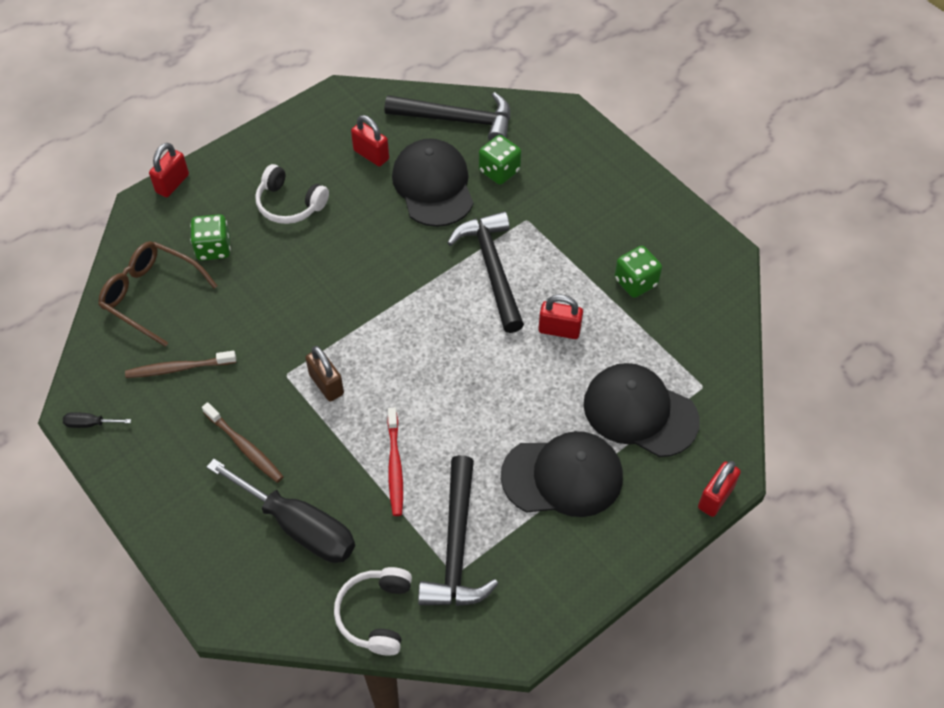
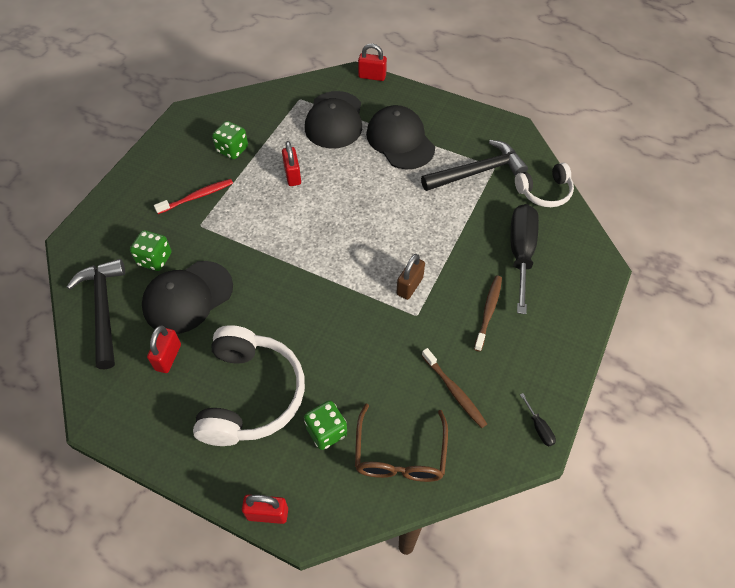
camera: 115 degrees left, 0 degrees up
(289, 204) = (251, 395): white headphones -> white headphones, size x1.76
(395, 466) = (446, 221): red toothbrush -> red toothbrush (196, 197)
(492, 269) = (257, 229): black hammer -> none

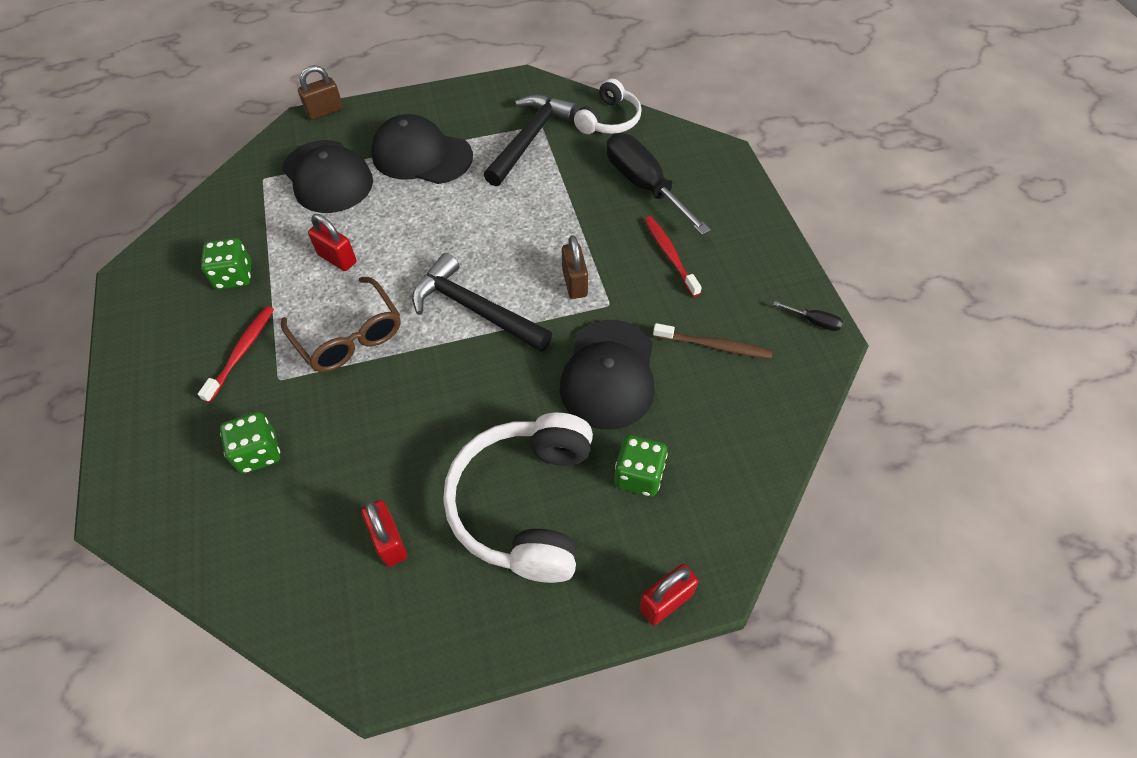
camera: 40 degrees left, 0 degrees up
(103, 309) = (249, 554): black hammer -> black hammer (474, 309)
(187, 297) = (345, 463): black cap -> black cap (608, 374)
(251, 395) = (525, 504): white headphones -> white headphones turned 135 degrees counterclockwise
(372, 76) = (325, 111): red padlock -> brown padlock
(400, 454) = (727, 439): brown glasses -> brown glasses (349, 336)
(488, 312) = (670, 255): brown toothbrush -> red toothbrush

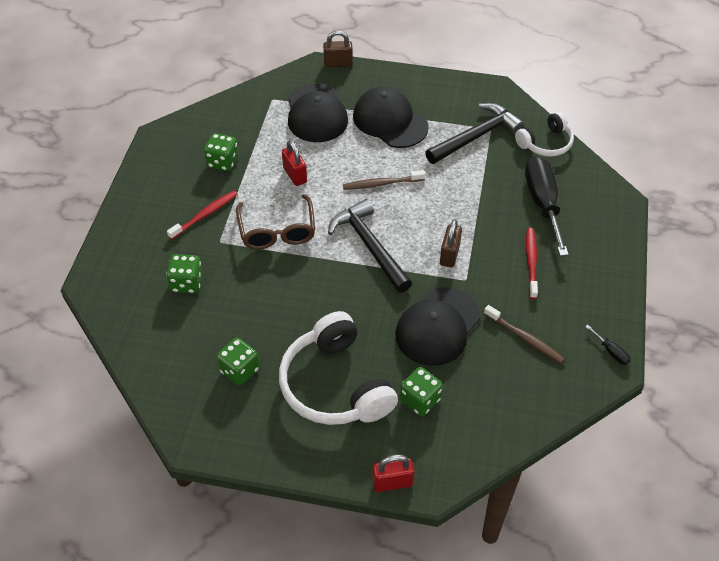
camera: 25 degrees right, 5 degrees down
(389, 541) = (239, 370): red padlock -> green dice
(450, 230) = (382, 184): none -> brown toothbrush
(525, 504) = (335, 385): white headphones -> white headphones turned 60 degrees counterclockwise

